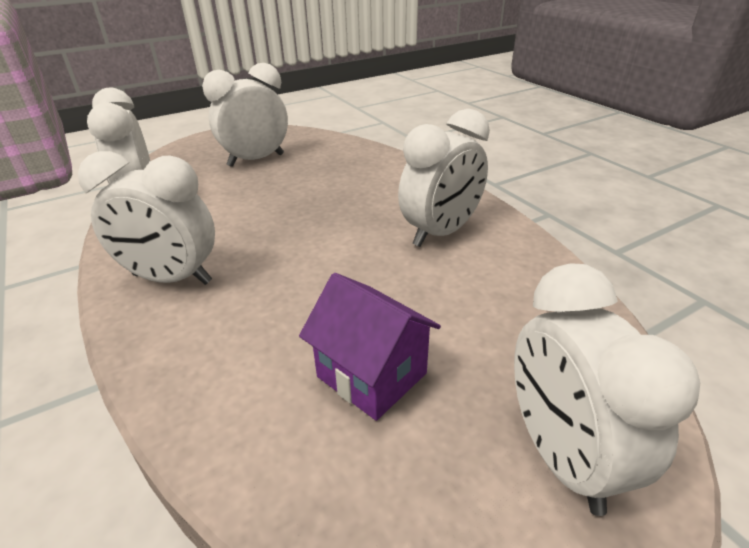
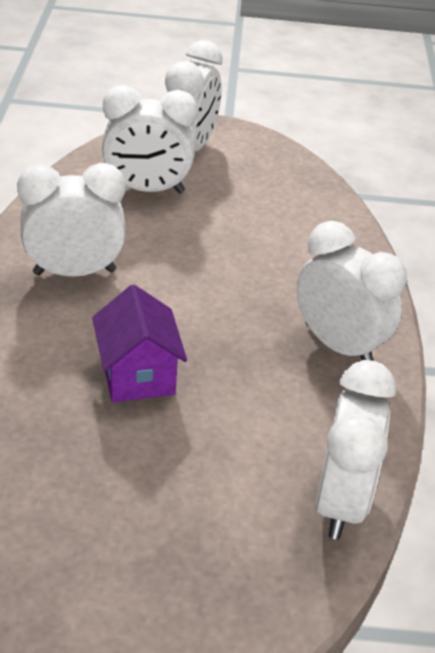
camera: 150 degrees left, 5 degrees up
(256, 160) = (140, 517): white clock -> white clock (148, 189)
(372, 375) = (242, 212): purple house -> purple house (137, 375)

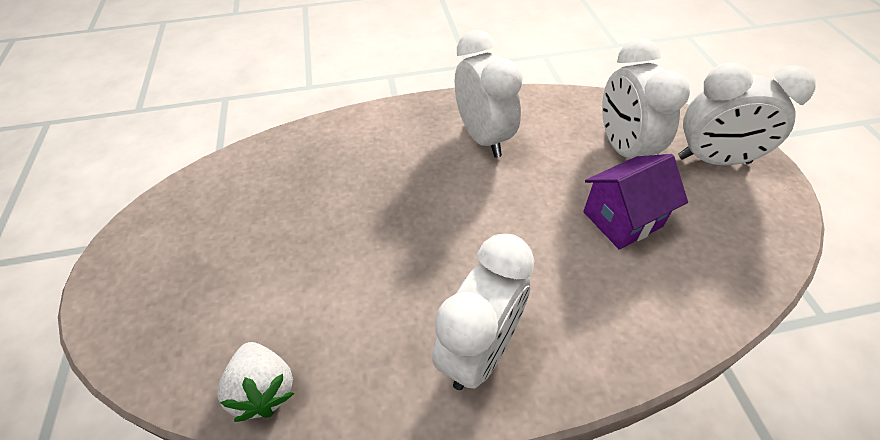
camera: 80 degrees right, 10 degrees up
(137, 375) = (381, 205): purple house -> purple house (622, 219)
(341, 501) = (264, 389): white clock -> white strawberry

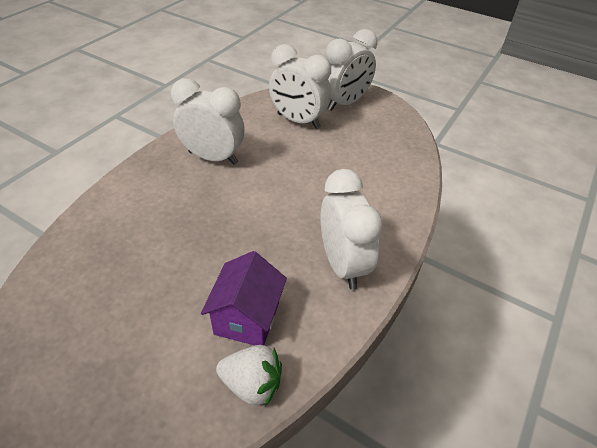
camera: 50 degrees left, 5 degrees down
(622, 219) = (336, 156): purple house -> purple house (247, 318)

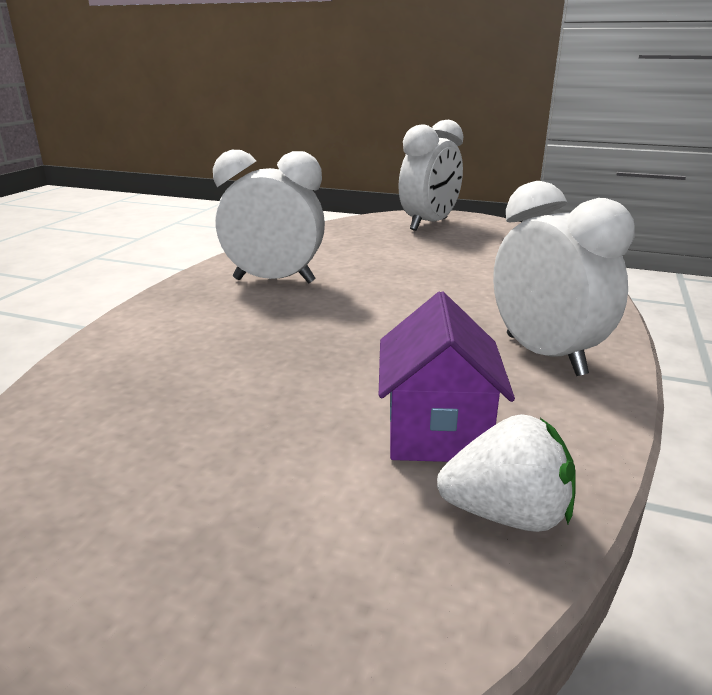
camera: 10 degrees left, 20 degrees down
(298, 121) = (377, 242): white clock -> none

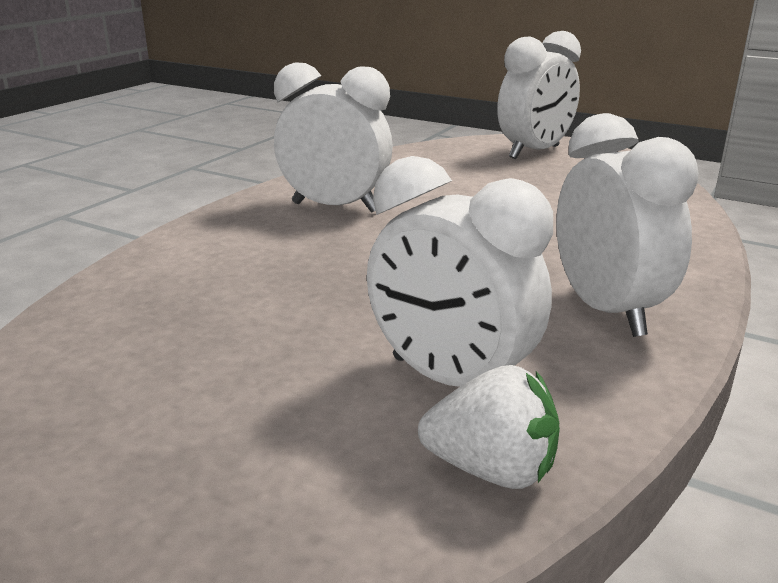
camera: 10 degrees right, 0 degrees up
(436, 431) = (451, 380): purple house -> white clock

